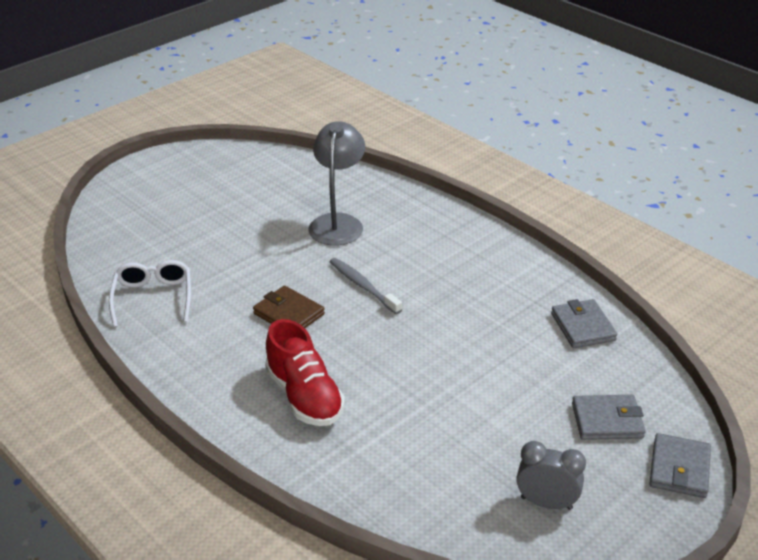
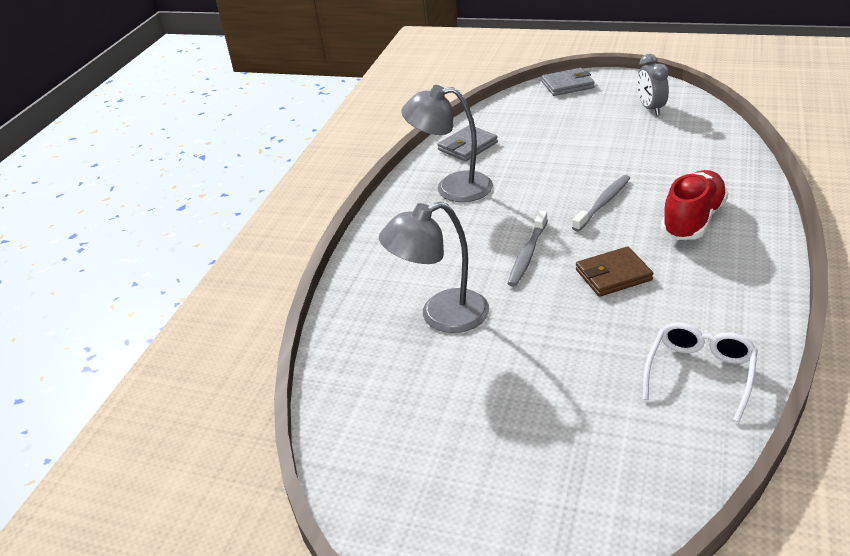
camera: 115 degrees left, 0 degrees up
(153, 298) = (700, 373): white glasses -> white glasses turned 150 degrees clockwise
(289, 314) = (613, 275): brown wallet -> brown wallet turned 60 degrees clockwise
(389, 359) = (603, 203): none -> grey toothbrush
(508, 288) = (452, 188): none -> grey lamp
(607, 420) = (555, 112): grey wallet -> none

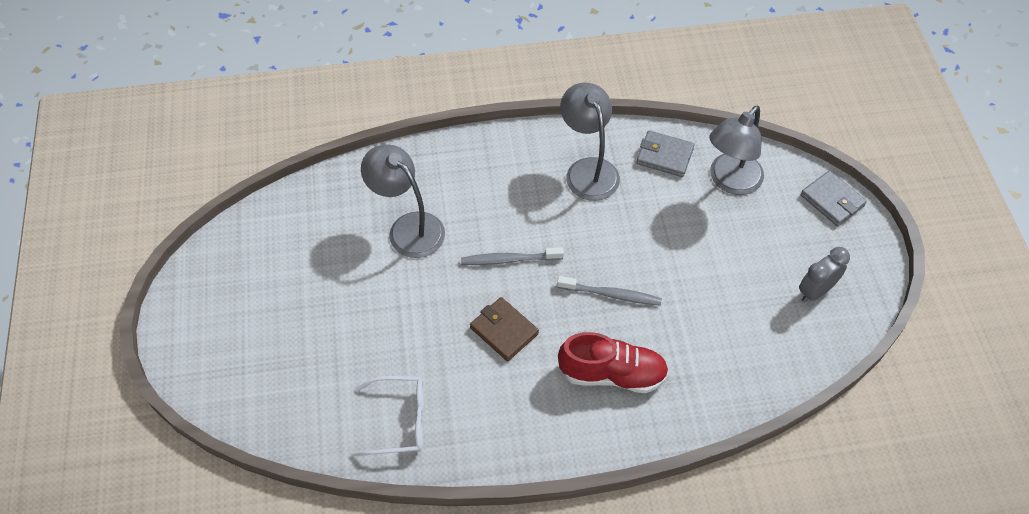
camera: 60 degrees right, 20 degrees up
(518, 122) = (730, 181): none -> grey lamp

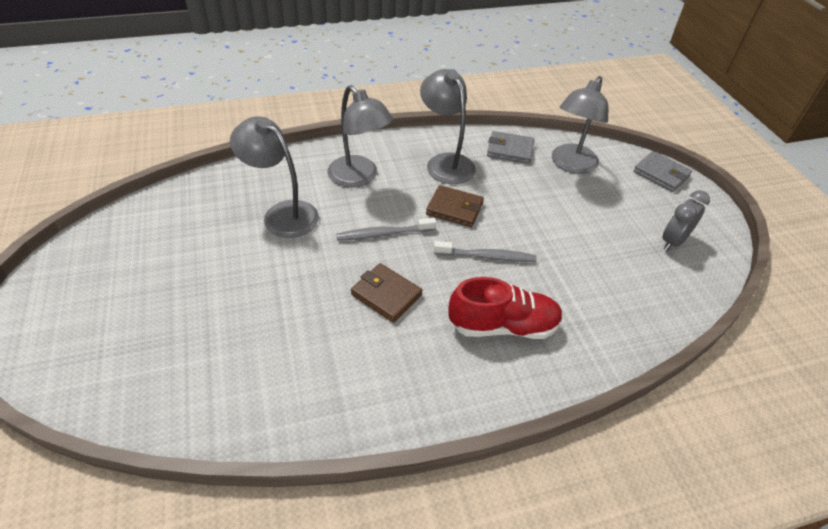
camera: 10 degrees left, 10 degrees down
(400, 421) = (281, 392): white glasses -> none
(491, 185) = (359, 178): none -> grey lamp
(588, 233) = (454, 209): none -> brown wallet

